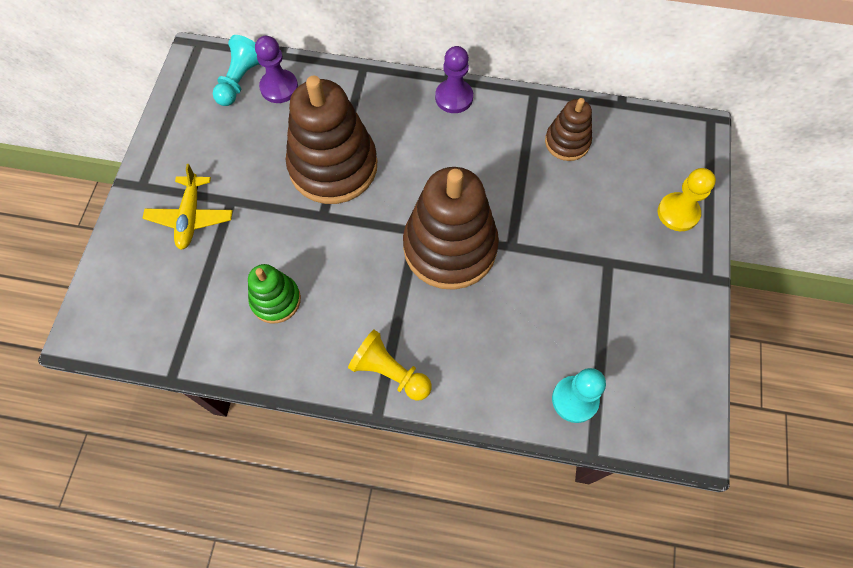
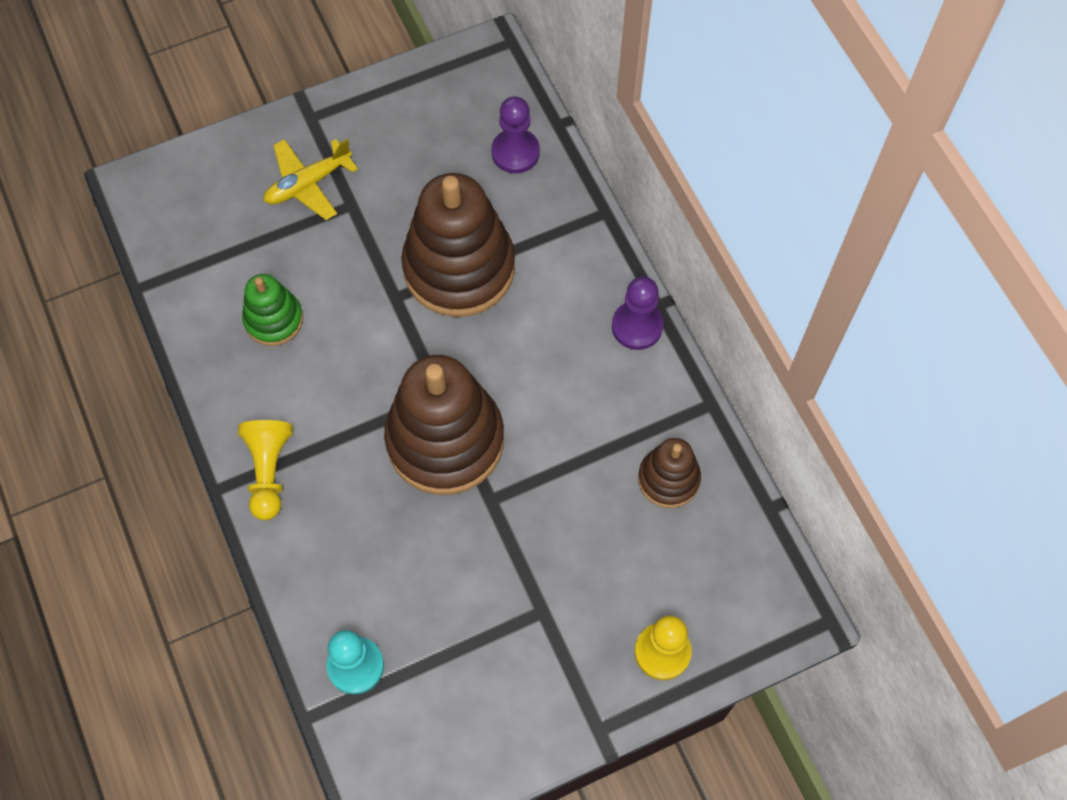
camera: 55 degrees right, 0 degrees up
(241, 80) = (496, 112): turquoise pawn -> none

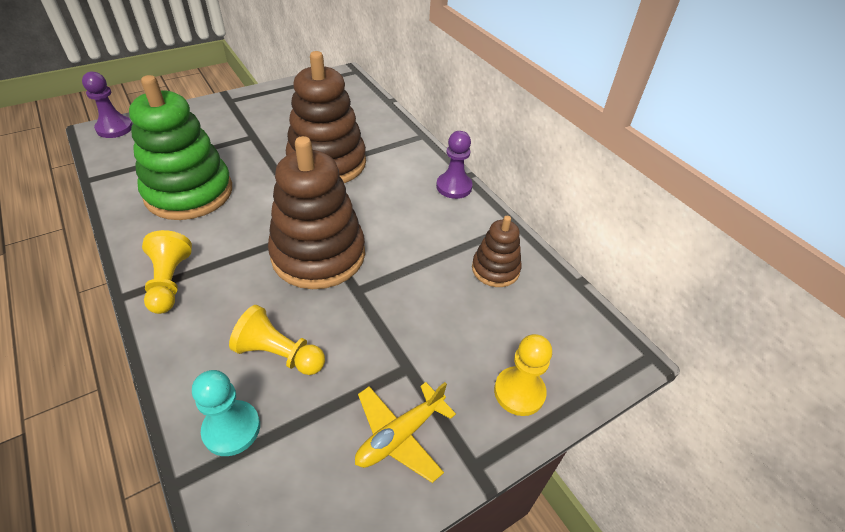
camera: 10 degrees left, 20 degrees down
(274, 320) = (189, 192): green stacking toy -> green stacking toy, size x1.93
(308, 184) = (224, 127): yellow plane -> yellow plane (400, 435)
(401, 582) = (279, 354): none -> yellow pawn
(515, 152) = (362, 112): purple pawn -> purple pawn (114, 128)

